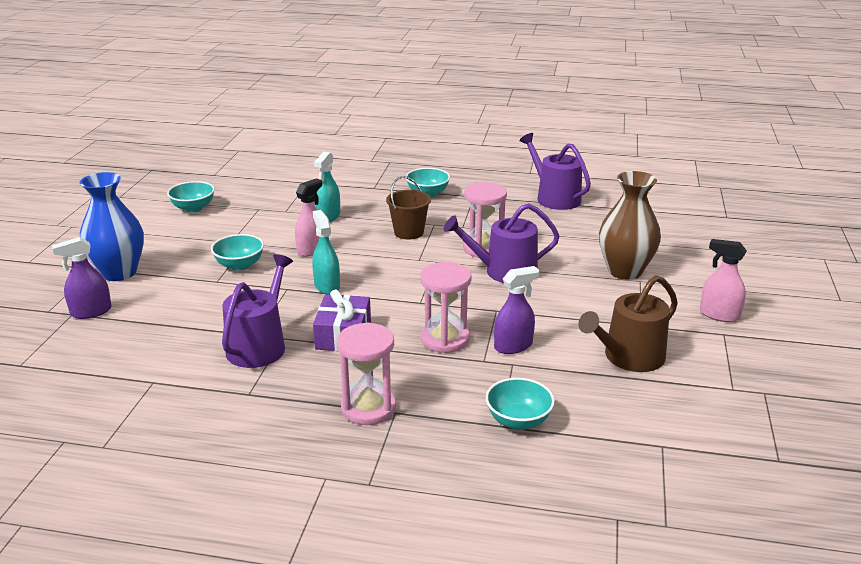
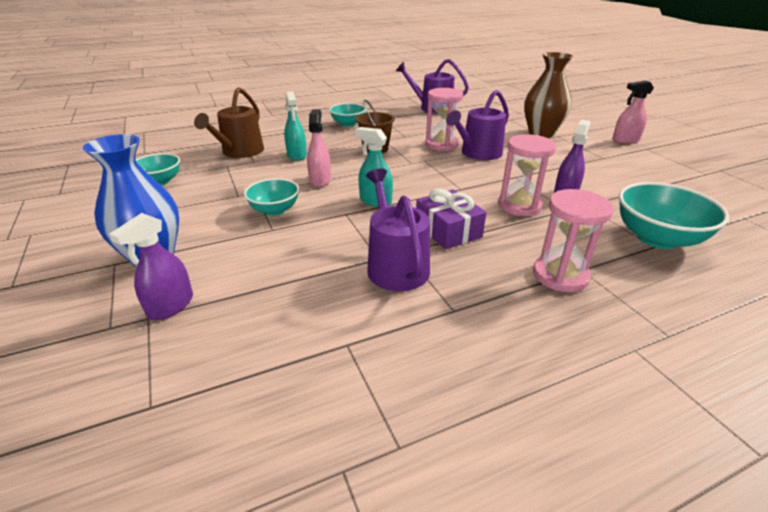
camera: 35 degrees left, 5 degrees up
(518, 421) = (657, 238): turquoise bowl -> turquoise bowl, size x1.60
(628, 357) = (632, 177): brown watering can -> brown watering can (240, 152)

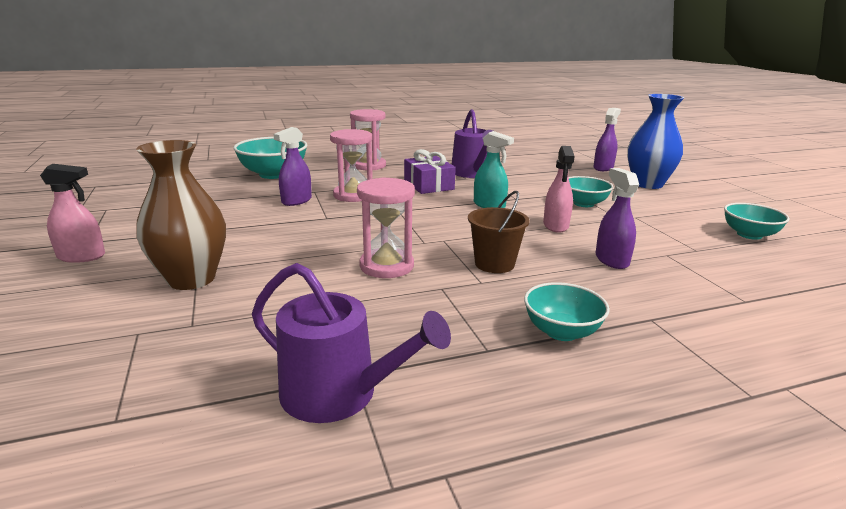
camera: 175 degrees left, 10 degrees down
(240, 152) = (708, 271): brown watering can -> none
(297, 155) = (611, 260): turquoise spray bottle -> purple spray bottle
(478, 153) = (342, 248): purple watering can -> none

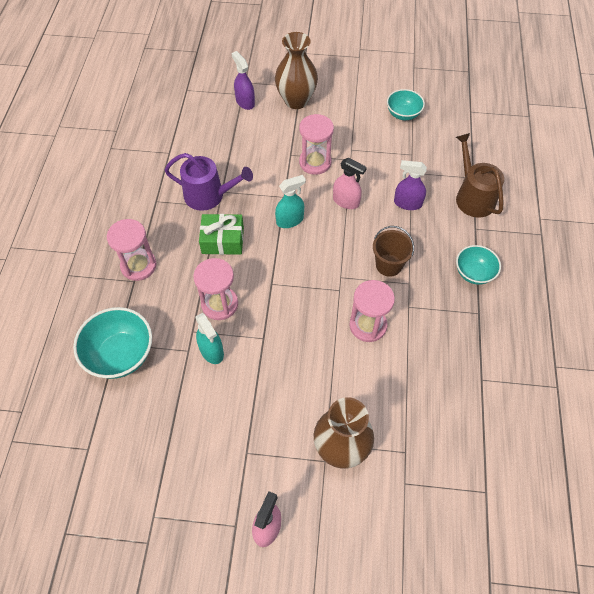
camera: 65 degrees left, 35 degrees up
(296, 201) = (211, 351): purple spray bottle -> turquoise spray bottle
(339, 394) = (494, 390): purple watering can -> none
(428, 185) = (223, 240): purple gift -> green gift
(584, 203) = (315, 162): turquoise bowl -> pink hourglass
(647, 184) = (296, 101): blue vase -> brown vase
(708, 306) = (472, 196): none -> brown watering can

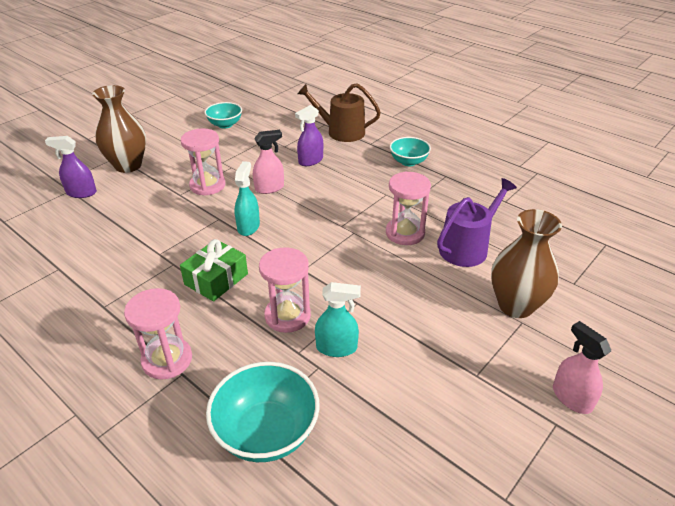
camera: 55 degrees left, 20 degrees down
(209, 195) = (152, 264): purple watering can -> purple watering can (467, 247)
(388, 265) = (358, 196): brown bucket -> none

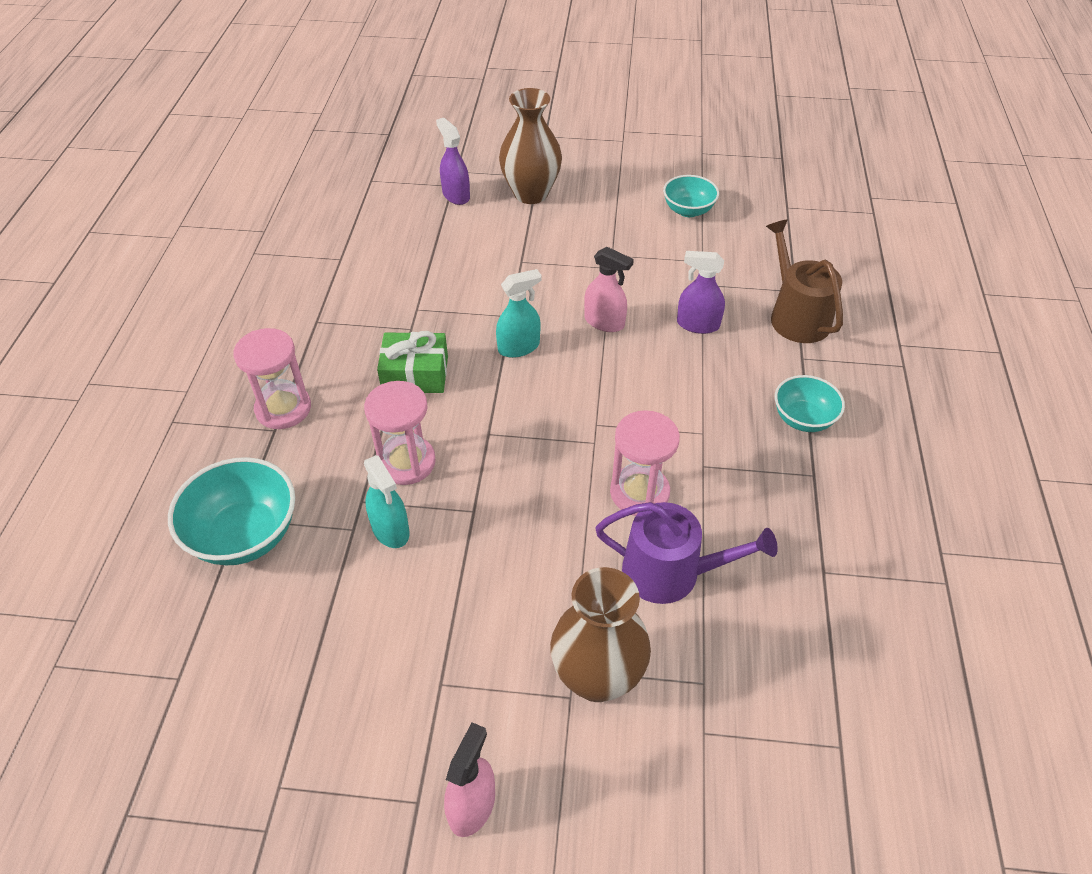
camera: 55 degrees right, 10 degrees up
(207, 185) = (558, 271): pink hourglass -> none

